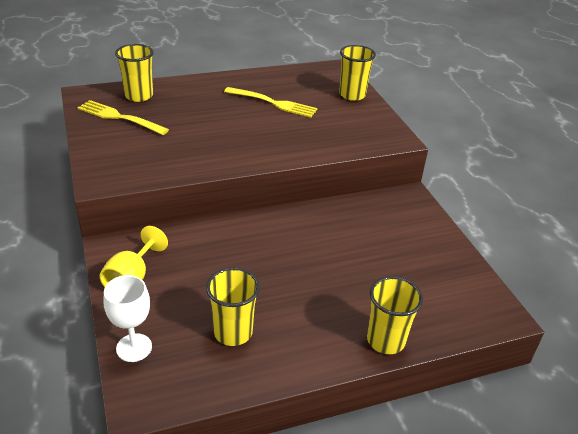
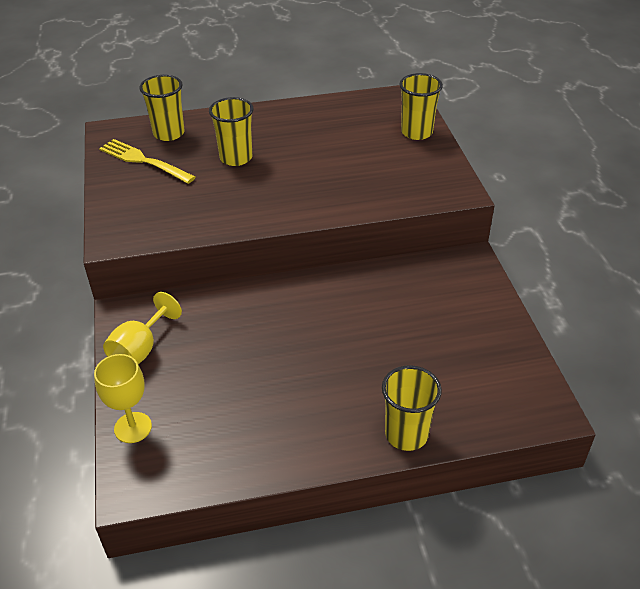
camera: 10 degrees right, 5 degrees up
(134, 348) = (133, 427): white goblet -> yellow goblet
(233, 332) = (239, 416): yellow cup -> yellow cup (236, 158)
(273, 103) = (321, 143): yellow fork -> none

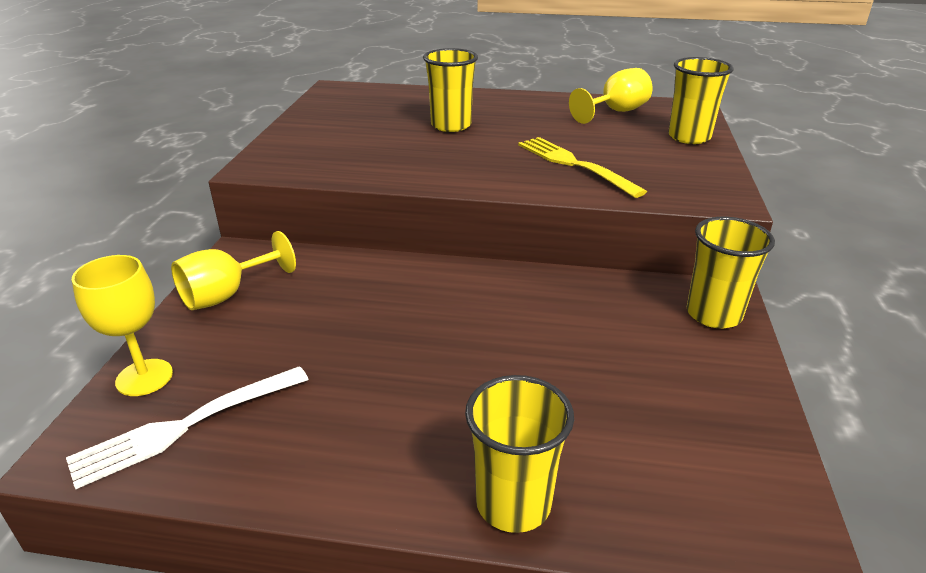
camera: 20 degrees right, 10 degrees down
(143, 161) = (349, 113): yellow fork -> yellow fork (574, 164)
(169, 133) = (393, 98): yellow cup -> yellow cup (713, 314)
(187, 450) = (186, 426): none -> white fork
(354, 114) = (616, 112): none -> yellow goblet

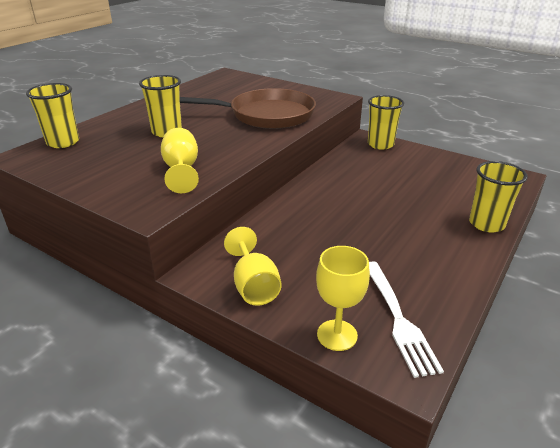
camera: 65 degrees left, 0 degrees up
(574, 164) = (267, 115): yellow fork -> brown pan
(616, 112) = (210, 89): yellow goblet -> yellow goblet (181, 170)
(689, 137) = (264, 84): yellow cup -> yellow cup (63, 142)

